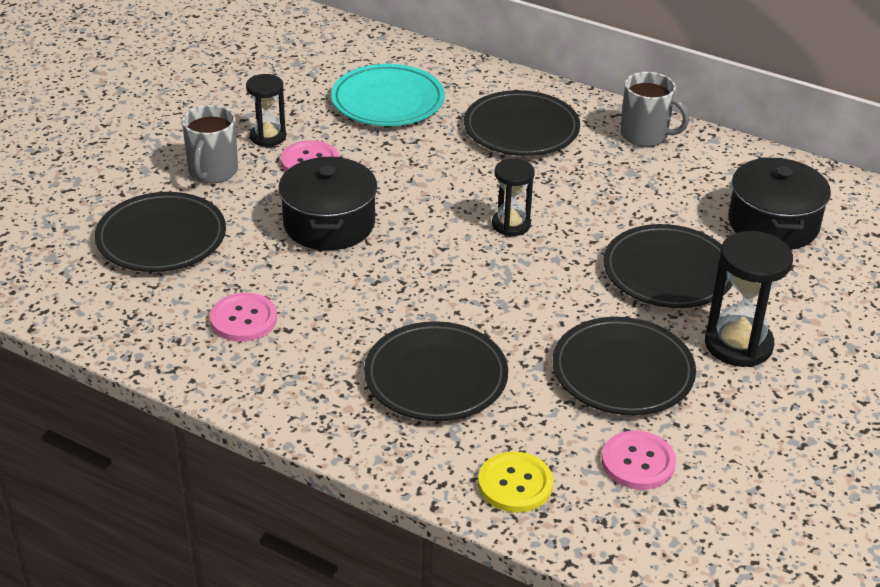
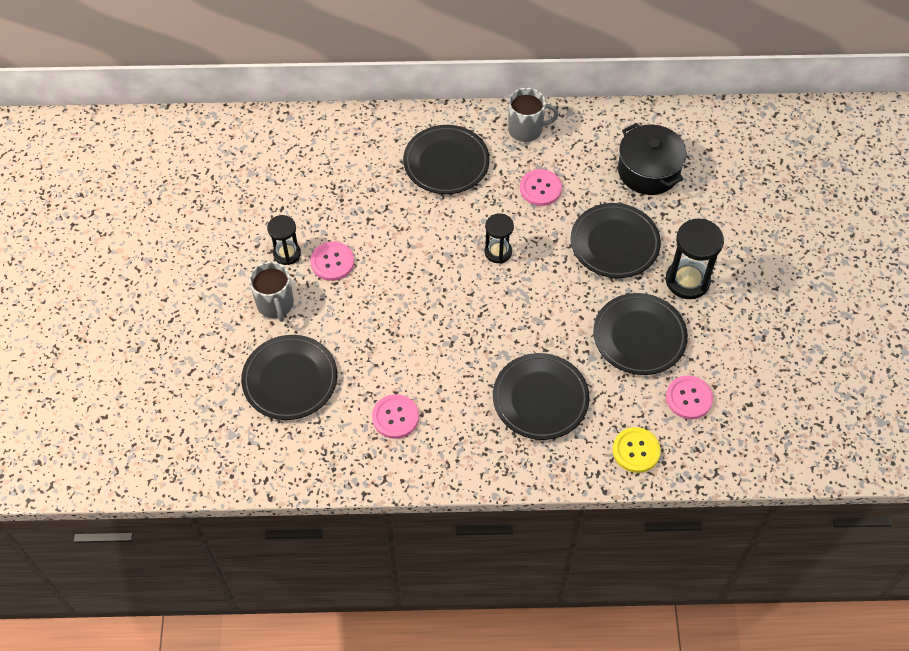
camera: 30 degrees left, 20 degrees up
(329, 224) = (386, 310): black pot -> none
(388, 101) = (341, 179): turquoise plate -> none
(616, 190) = (540, 188): none -> pink button

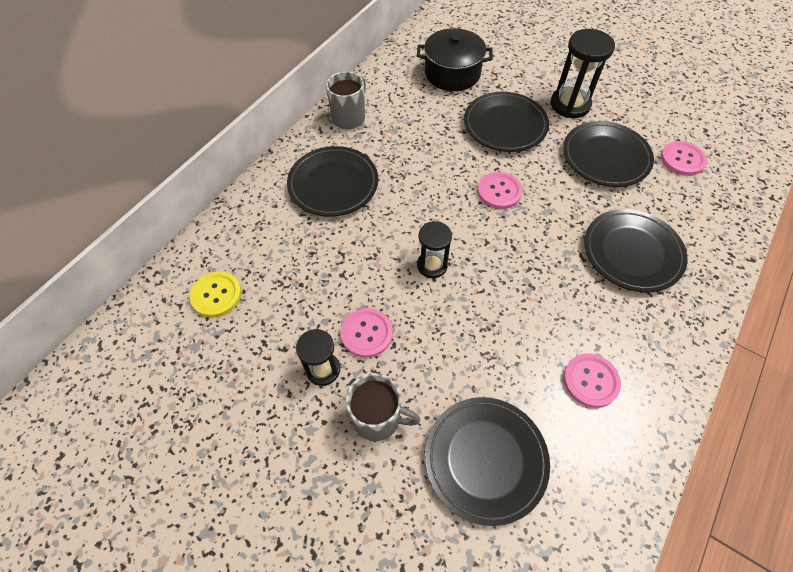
camera: 55 degrees left, 0 degrees up
(498, 252) = (456, 200): black hourglass -> black hourglass (432, 265)
(540, 188) = (415, 139): pink button -> pink button (499, 191)
(636, 450) = (719, 217): yellow button -> yellow button (216, 295)

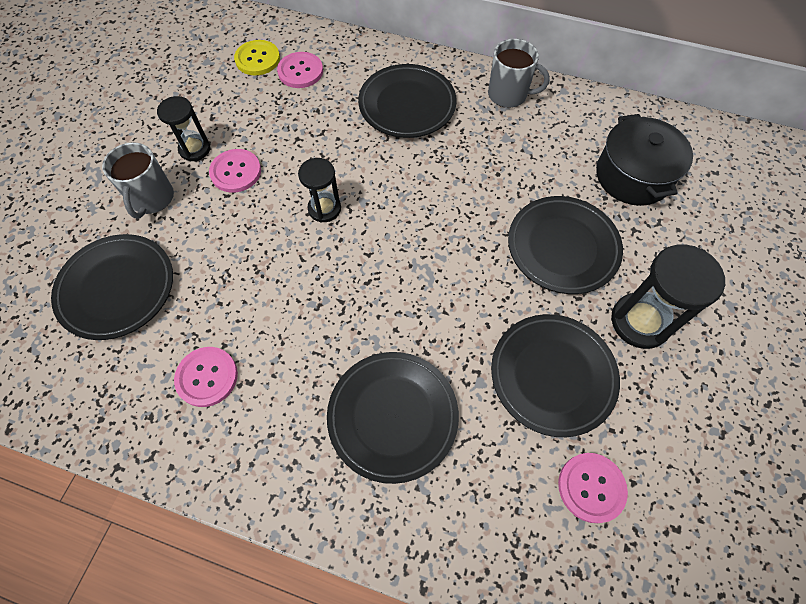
camera: 75 degrees right, 5 degrees up
(499, 191) = (447, 256): pink button -> pink button (300, 71)

